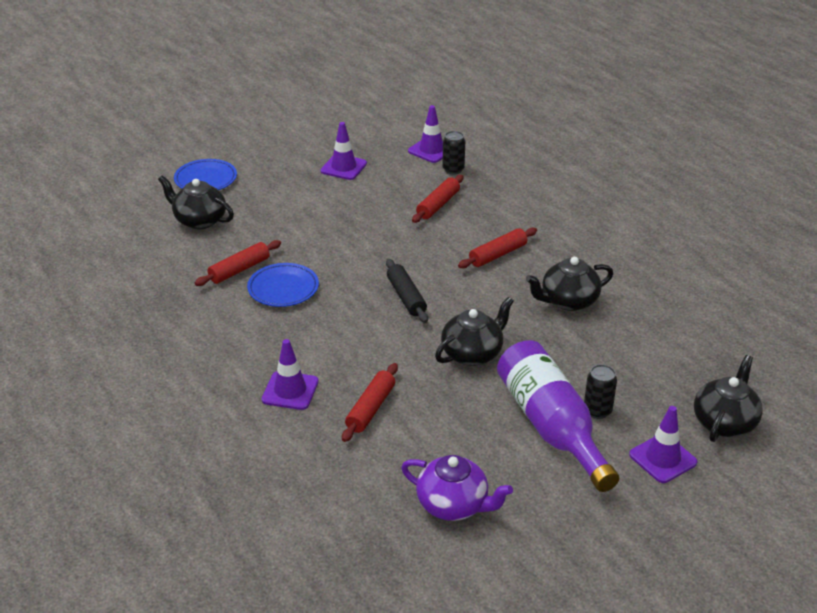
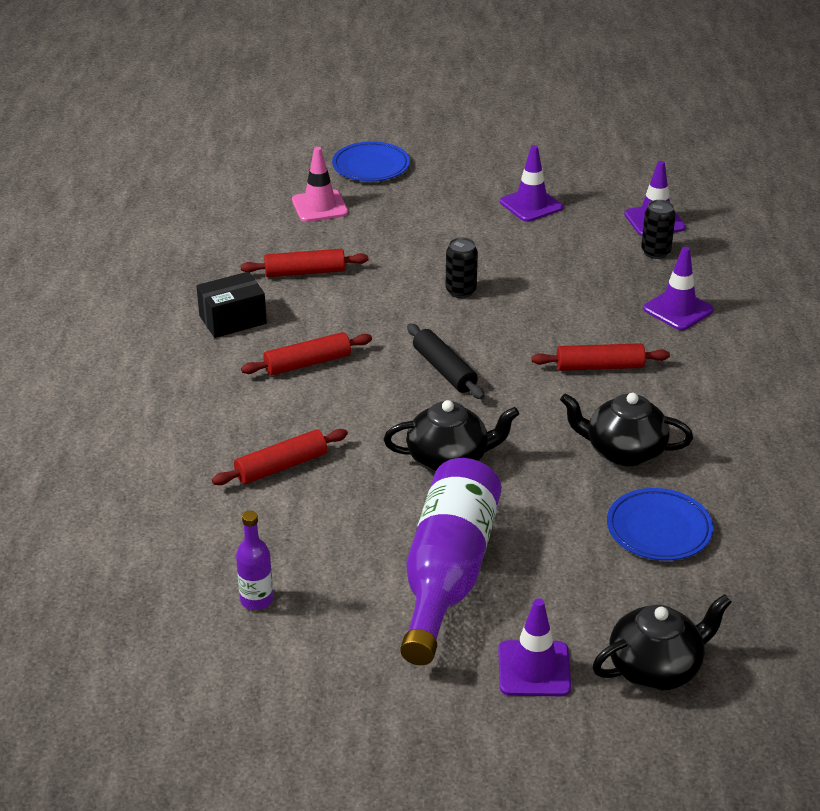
camera: 35 degrees right, 0 degrees up
(199, 220) = (319, 206): black teapot -> pink traffic cone
(224, 323) = (233, 320): none -> black box
(283, 288) = (327, 309): blue plate -> blue plate (659, 529)
(290, 391) = (224, 413): purple traffic cone -> purple traffic cone (678, 310)
(406, 297) = (444, 370): black rolling pin -> black rolling pin turned 45 degrees counterclockwise
(438, 205) = (592, 285): red rolling pin -> red rolling pin (307, 363)
(453, 505) = (256, 600): purple teapot -> purple bottle
(597, 411) = (518, 583): black can -> black can (461, 291)

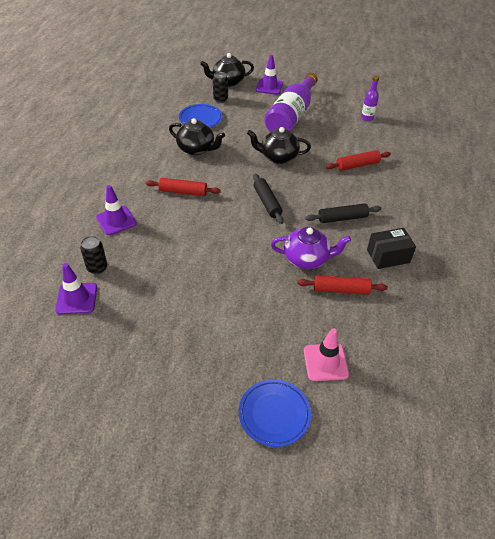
camera: 170 degrees left, 10 degrees up
(307, 363) = (342, 218): red rolling pin -> black rolling pin
(359, 300) = (307, 259): none -> purple teapot
(461, 291) = (240, 256): black can -> black can (220, 99)
(531, 205) = (157, 333): purple traffic cone -> none

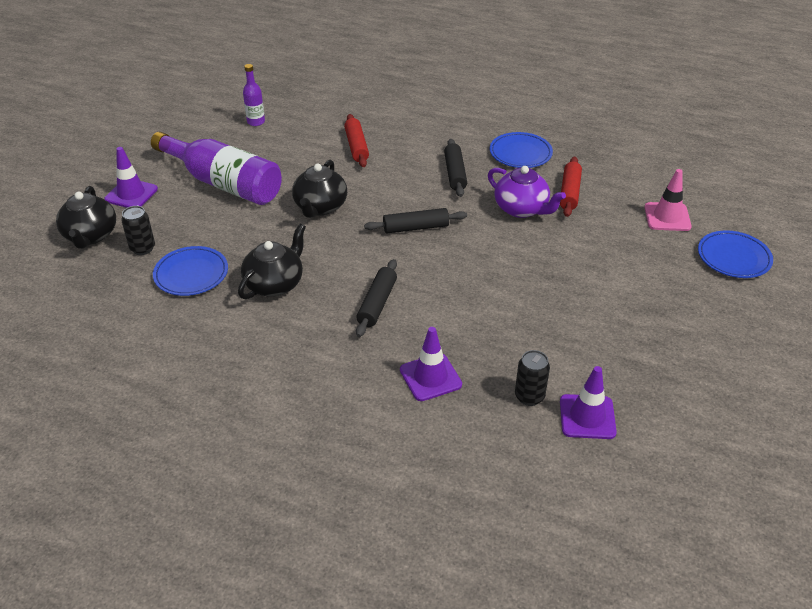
camera: 80 degrees left, 5 degrees down
(183, 192) = (377, 303): red rolling pin -> black rolling pin
(307, 259) = (521, 209): purple teapot -> purple teapot turned 120 degrees clockwise
(388, 256) = (520, 153): black box -> blue plate

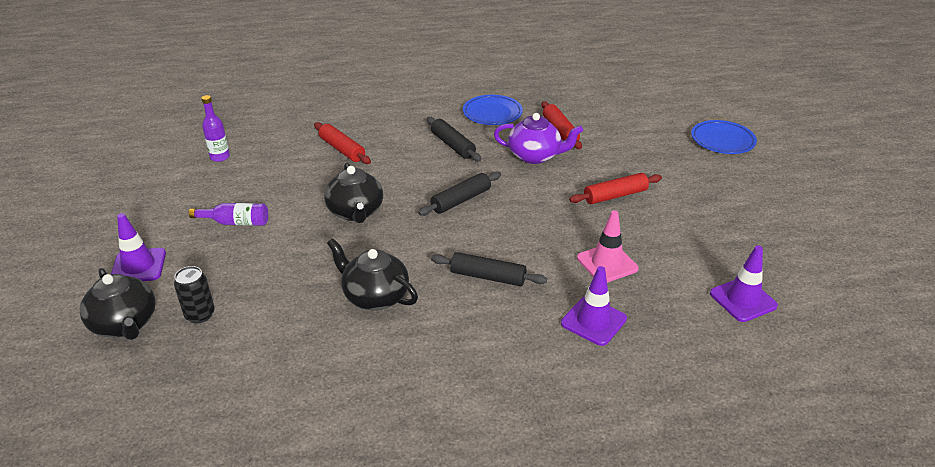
camera: 30 degrees left, 5 degrees down
(191, 274) = (278, 320): blue plate -> none
(223, 183) = (236, 222): purple bottle -> purple bottle, size x0.46
(275, 284) = (375, 296): black teapot -> black teapot turned 60 degrees counterclockwise
(377, 303) = (488, 277): black rolling pin -> black rolling pin turned 60 degrees counterclockwise
(529, 396) = (686, 302): black can -> none
(561, 274) = (615, 196): none -> red rolling pin
(667, 217) = (649, 126): pink traffic cone -> pink traffic cone (607, 263)

